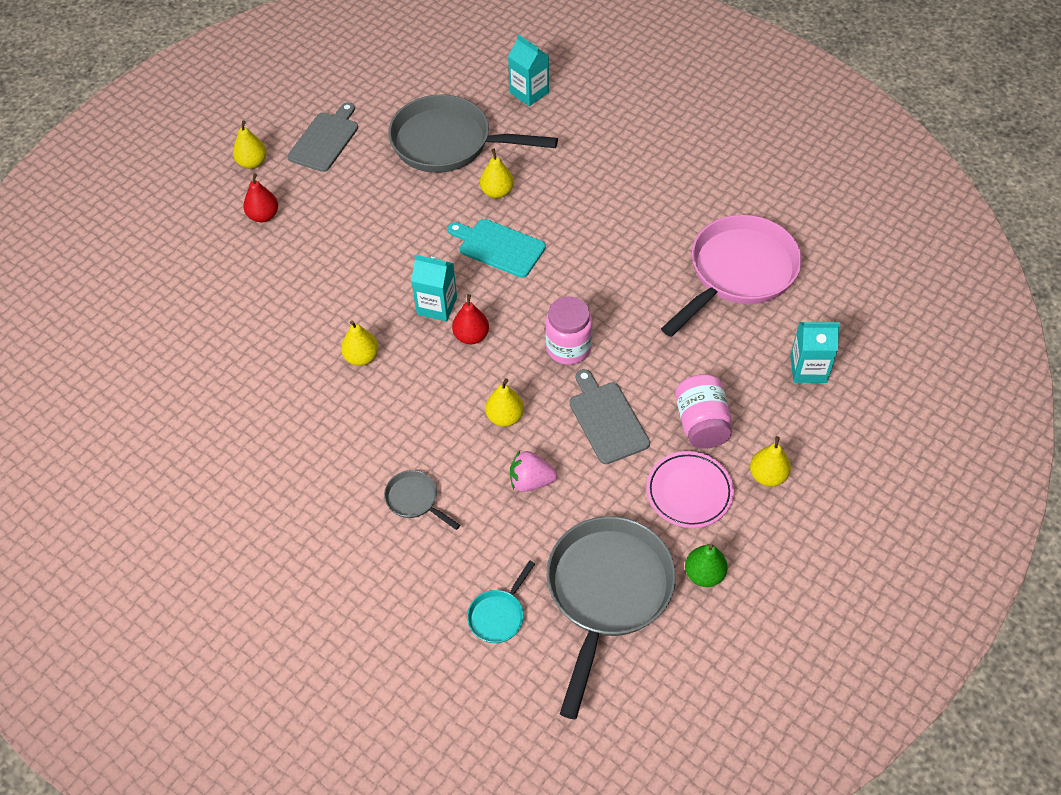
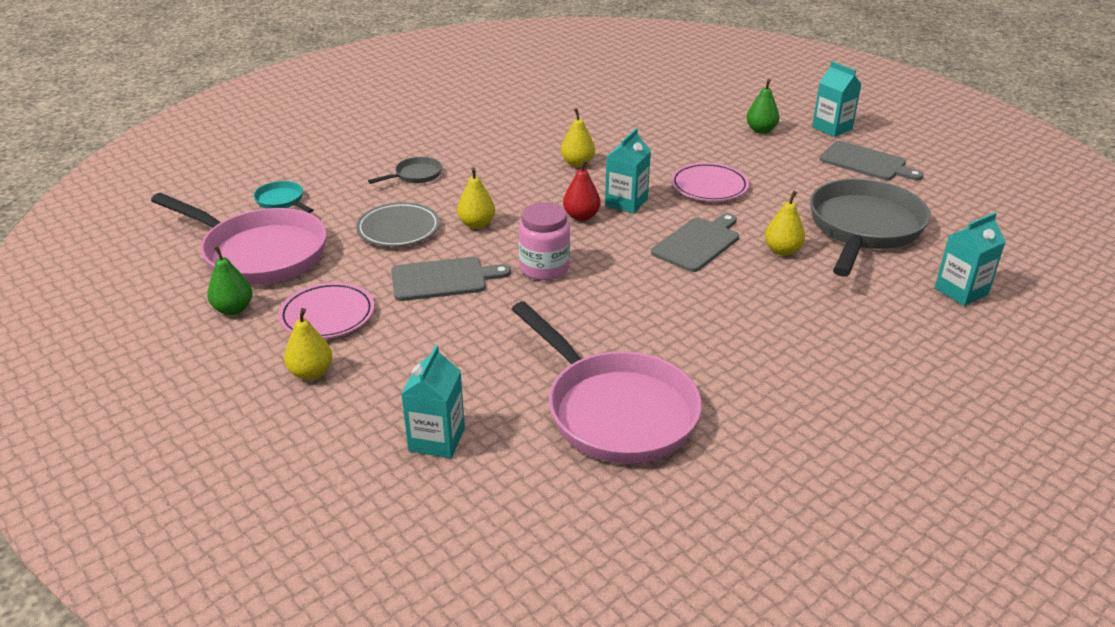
camera: 100 degrees right, 20 degrees down
(252, 163) = (832, 128): yellow pear -> turquoise carton
(263, 216) = (761, 130): red pear -> green pear
(394, 247) = (709, 187): none -> pink plate
(499, 247) = (698, 243): turquoise cutting board -> grey cutting board
(531, 481) = (398, 229): pink strawberry -> grey plate
(607, 592) = (259, 253): grey pan -> pink pan
(701, 424) = (404, 338): pink jar -> none

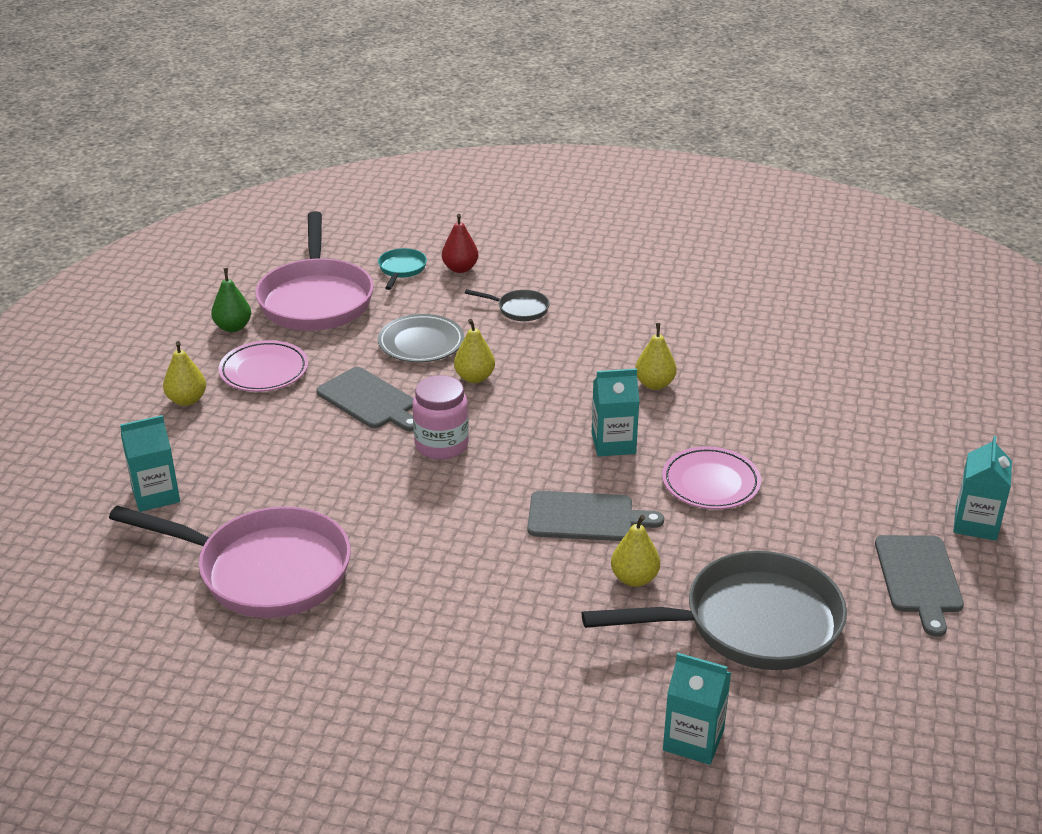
camera: 55 degrees right, 0 degrees up
(581, 216) = (555, 428): red pear -> red pear (460, 268)
(615, 411) = (265, 571): pink pan -> pink pan turned 90 degrees counterclockwise
(761, 130) = (893, 473): green pear -> none

